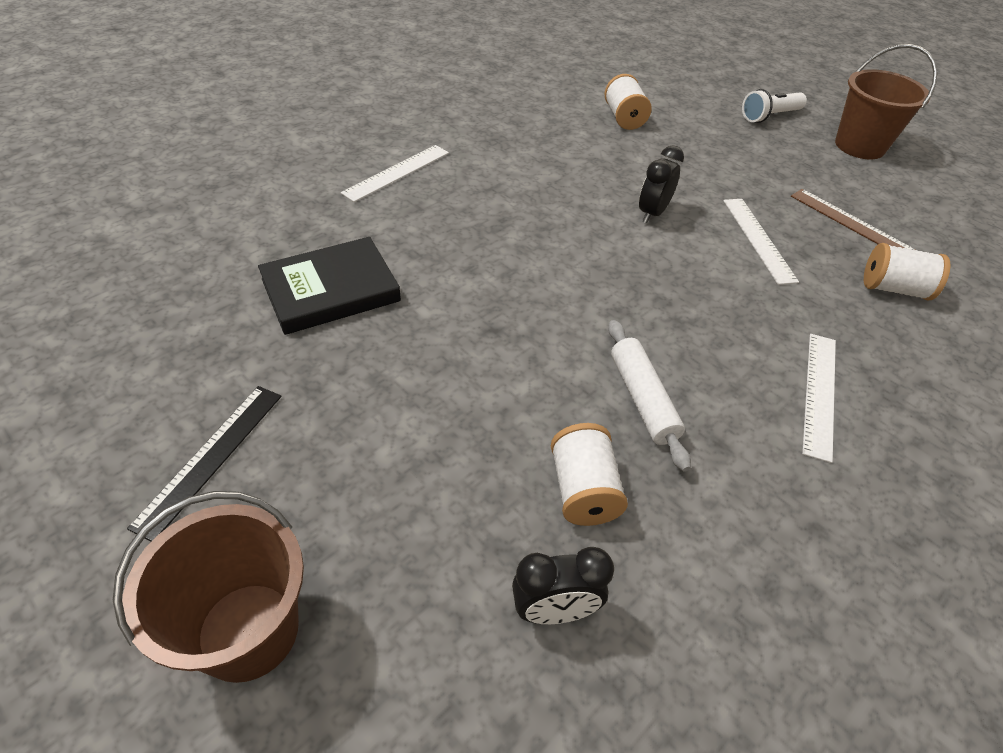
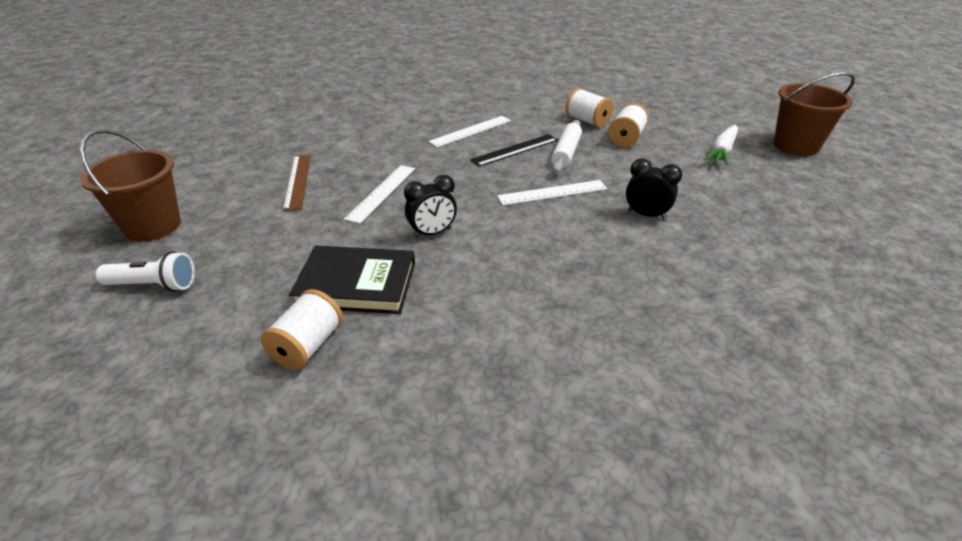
camera: 145 degrees left, 10 degrees down
(211, 457) = (829, 196): black ruler -> black ruler (515, 150)
(331, 290) = (750, 259): black book -> black book (356, 284)
(397, 172) = (654, 363): white ruler -> white ruler (552, 192)
(400, 526) = (722, 151): none -> white carrot
(554, 610) = (663, 120): black clock -> black clock (646, 215)
(893, 289) = (350, 148): white spool -> white spool (587, 121)

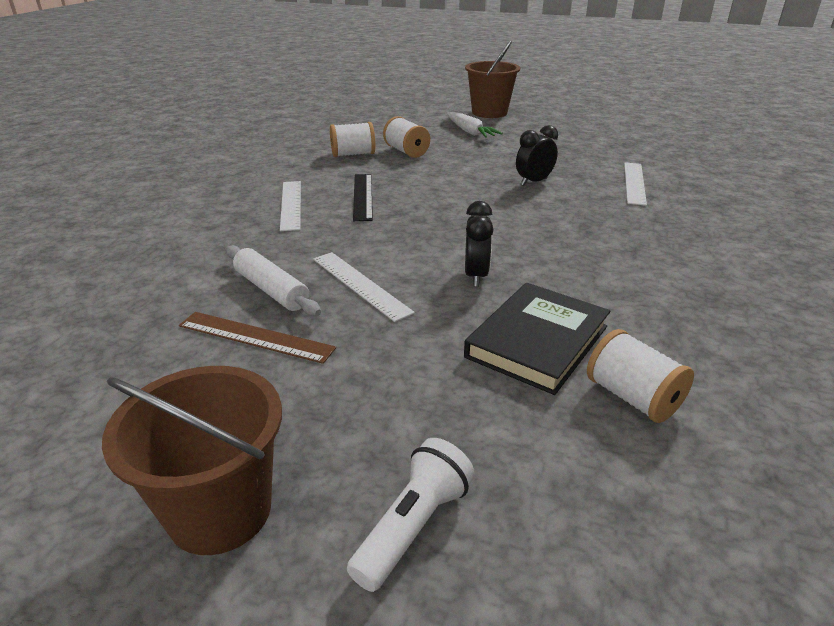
camera: 60 degrees left, 5 degrees down
(552, 192) = (461, 203): white ruler -> white ruler (634, 183)
(566, 153) = (399, 178): white rolling pin -> white rolling pin (271, 290)

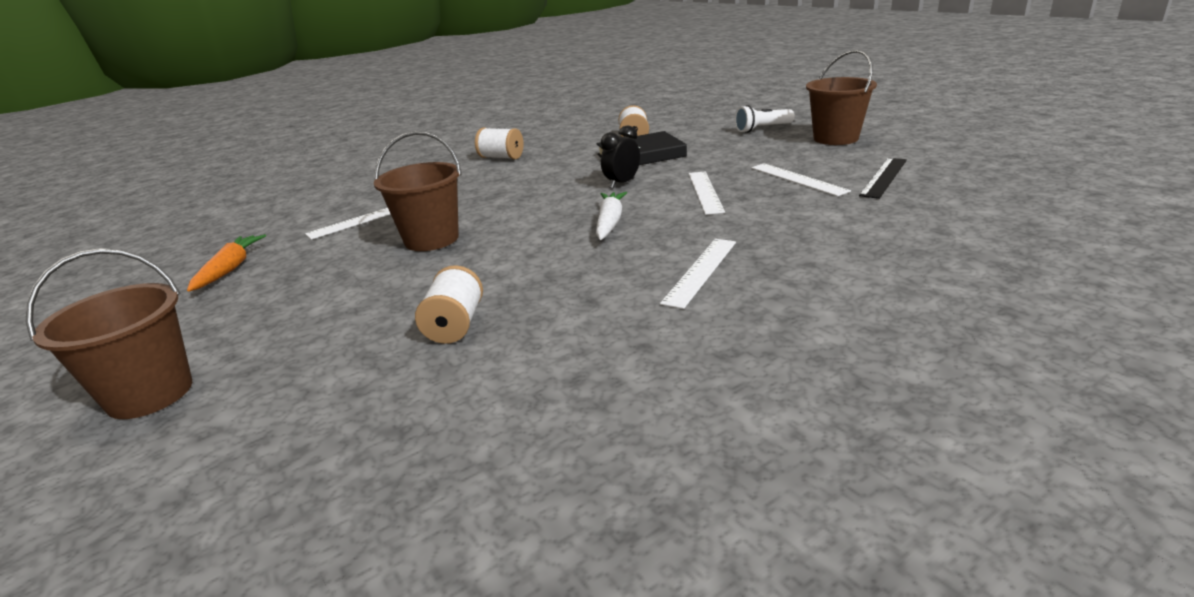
camera: 140 degrees left, 5 degrees down
(255, 337) = (798, 179): brown ruler -> white ruler
(271, 290) = (773, 199): white rolling pin -> none
(353, 154) = (529, 343): white spool -> white spool (501, 157)
(362, 196) = (612, 263): black ruler -> black ruler (884, 177)
(470, 132) = (299, 344): white carrot -> white carrot (609, 223)
(534, 182) = (431, 239): black clock -> brown bucket
(614, 141) = (230, 269): none -> orange carrot

